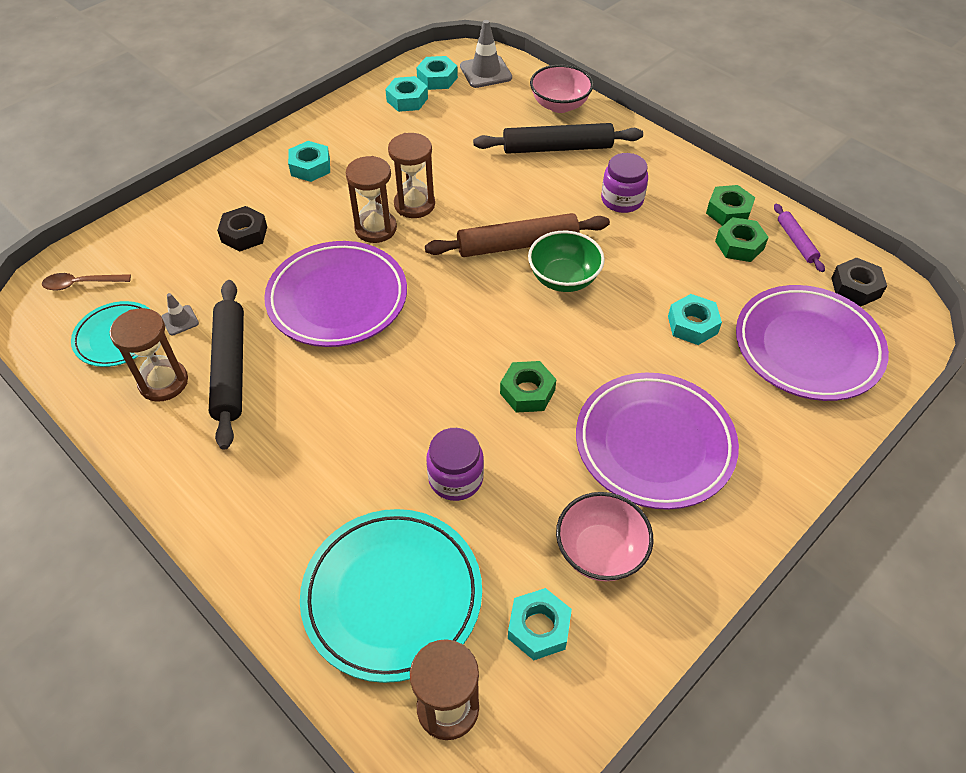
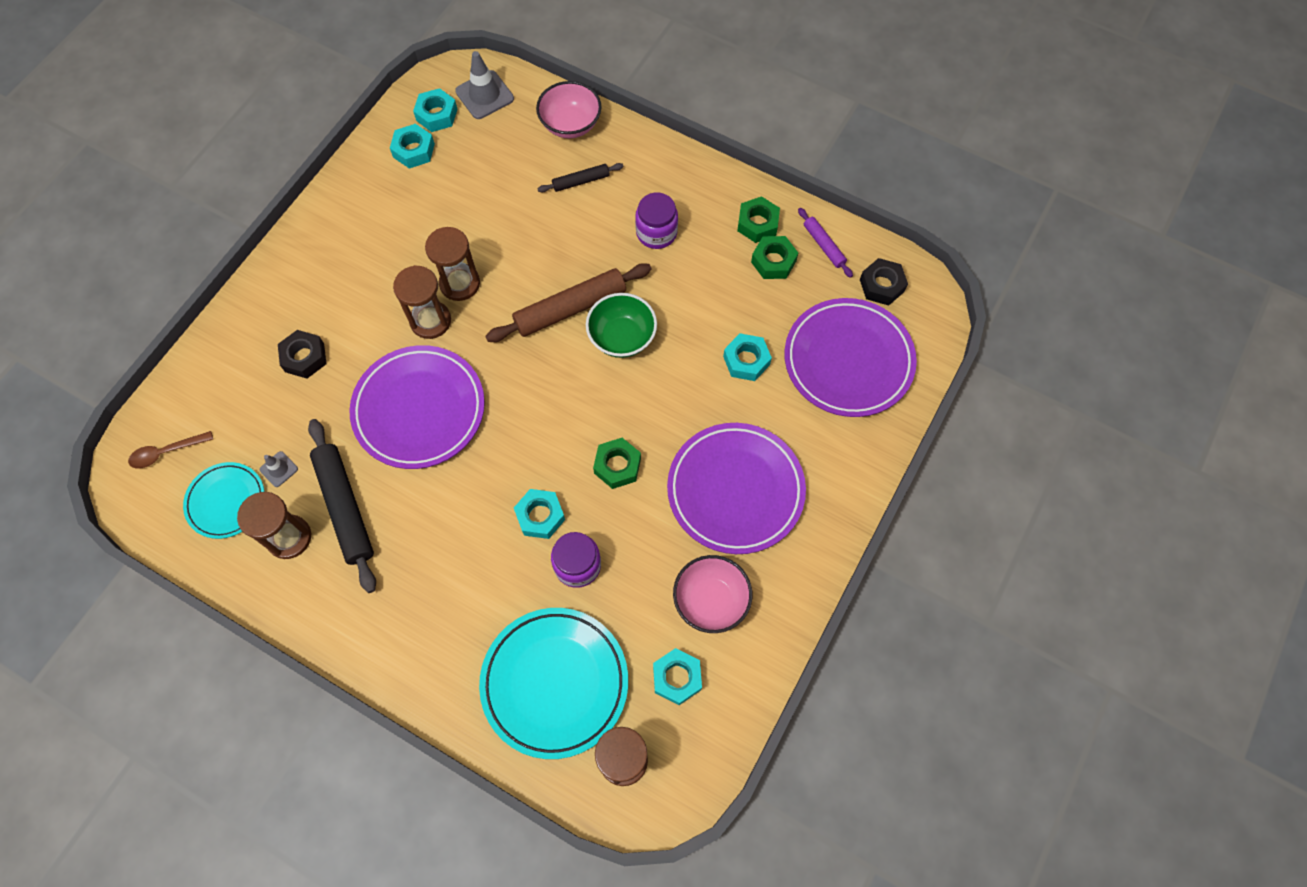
camera: 15 degrees left, 15 degrees up
(310, 167) = (342, 260): turquoise nut -> turquoise nut (540, 516)
(557, 148) = (581, 181): black rolling pin -> black rolling pin, size x0.53

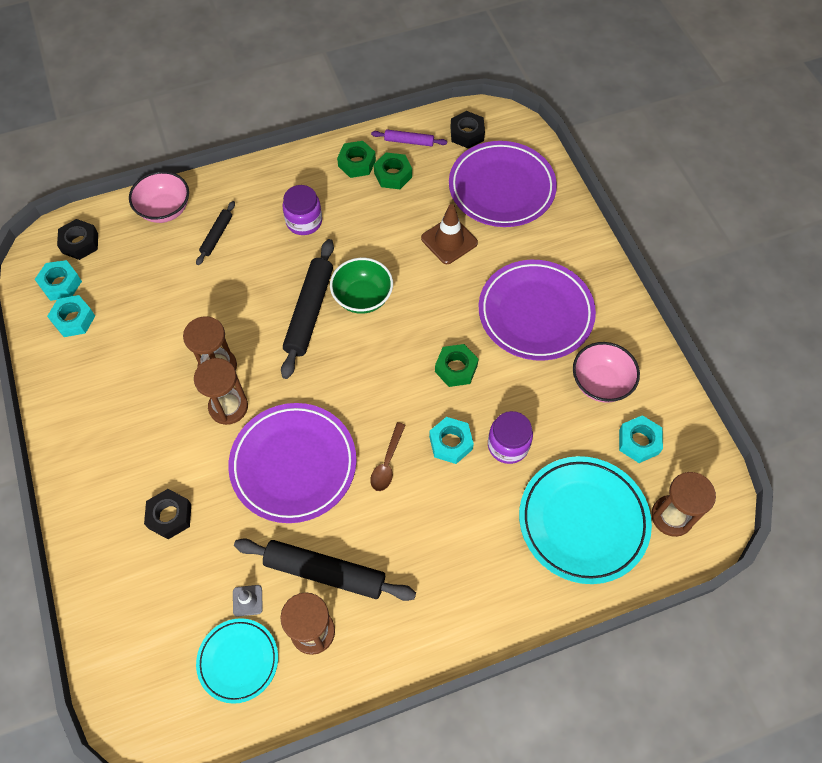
camera: 50 degrees left, 5 degrees down
(166, 452) = (148, 682): brown spoon -> brown spoon (387, 463)
(484, 95) = (80, 243): grey traffic cone -> black nut
(570, 308) = (309, 312): brown rolling pin -> black rolling pin
(746, 360) = (449, 240): turquoise nut -> brown traffic cone

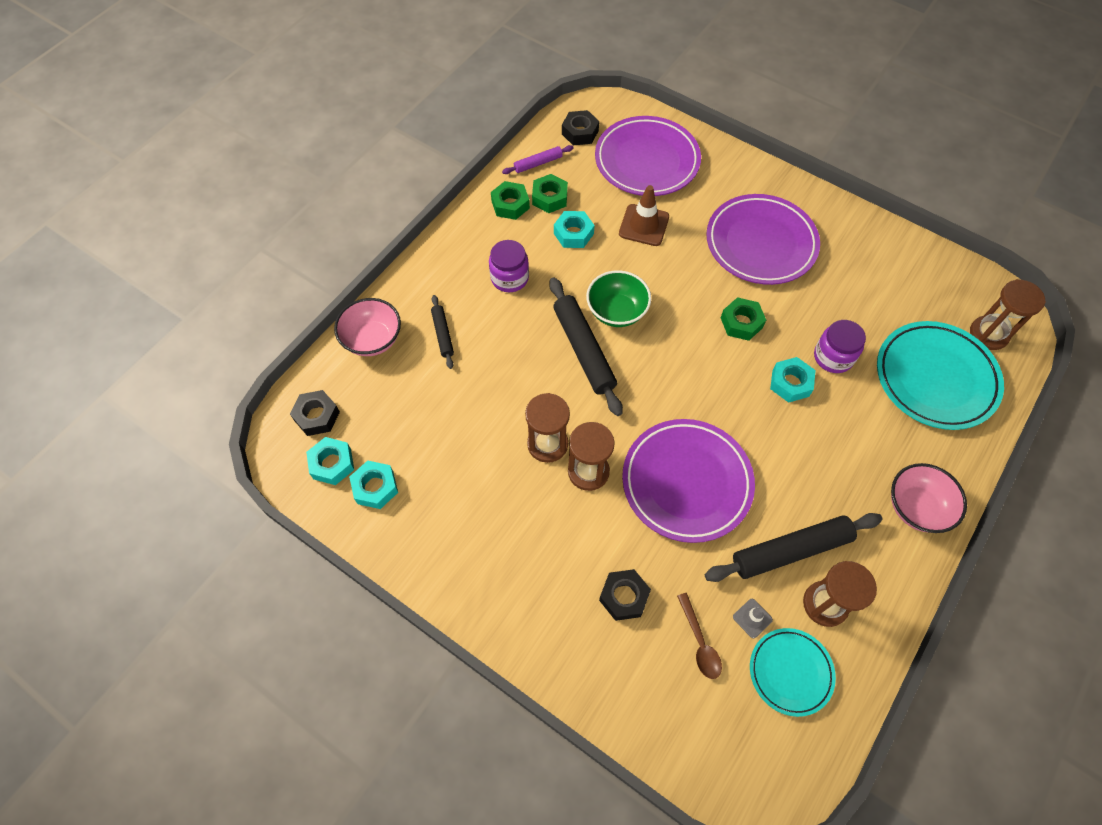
camera: 35 degrees left, 0 degrees up
(387, 463) = (758, 431): brown spoon -> brown spoon (700, 643)
(600, 383) = (854, 267): pink bowl -> pink bowl (916, 507)
(638, 442) = (919, 294): turquoise nut -> turquoise nut (573, 234)

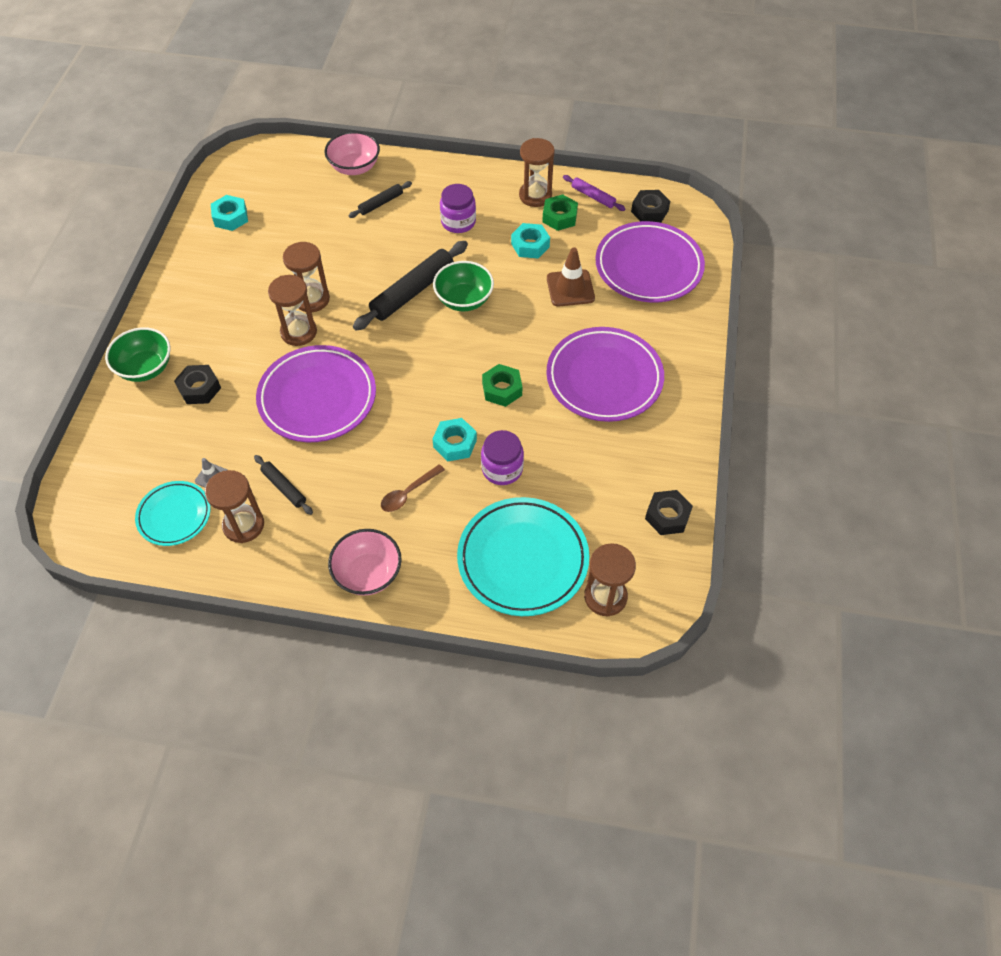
camera: 65 degrees right, 5 degrees down
(317, 416) = (274, 165): black nut -> black nut (667, 516)
(332, 464) = (239, 188): turquoise nut -> none
(510, 205) = (535, 195): green nut -> brown hourglass
(567, 648) = (145, 368): none -> green bowl
(700, 643) = (178, 448): brown spoon -> brown spoon (408, 493)
(790, 550) = (284, 487): black rolling pin -> black rolling pin, size x0.53

